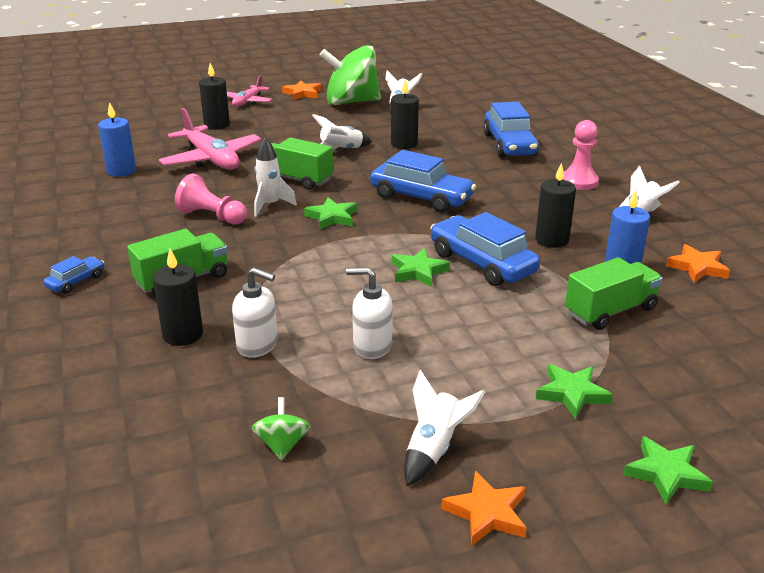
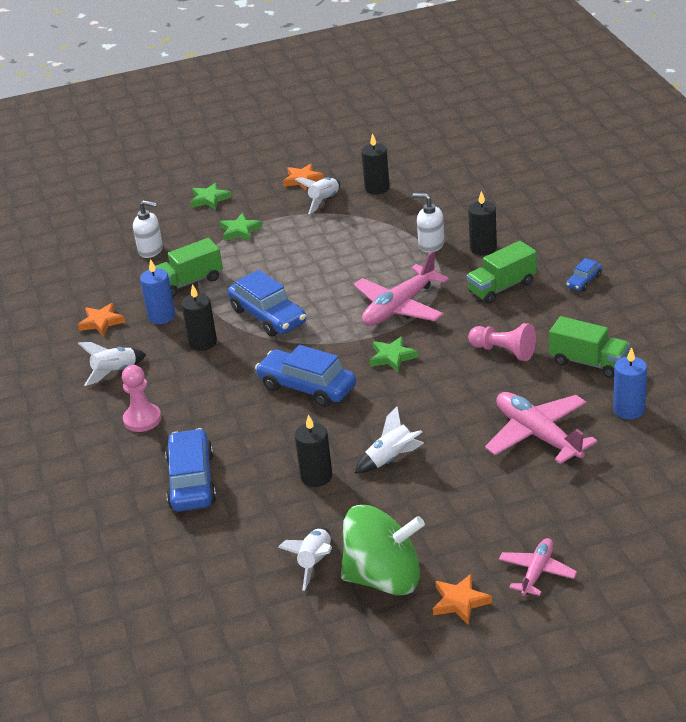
camera: 175 degrees left, 5 degrees up
(217, 125) = (559, 506): black candle -> black candle (377, 188)
(270, 205) = (453, 368): white rocket -> none
(282, 445) = (404, 197): green spinning top -> none
(296, 179) = (435, 407): green truck -> green truck (588, 362)
(317, 264) = (399, 307): none -> pink plane
(372, 346) = (356, 249): white soap dispenser -> white soap dispenser (151, 250)
(418, 271) = (319, 305): green star -> none

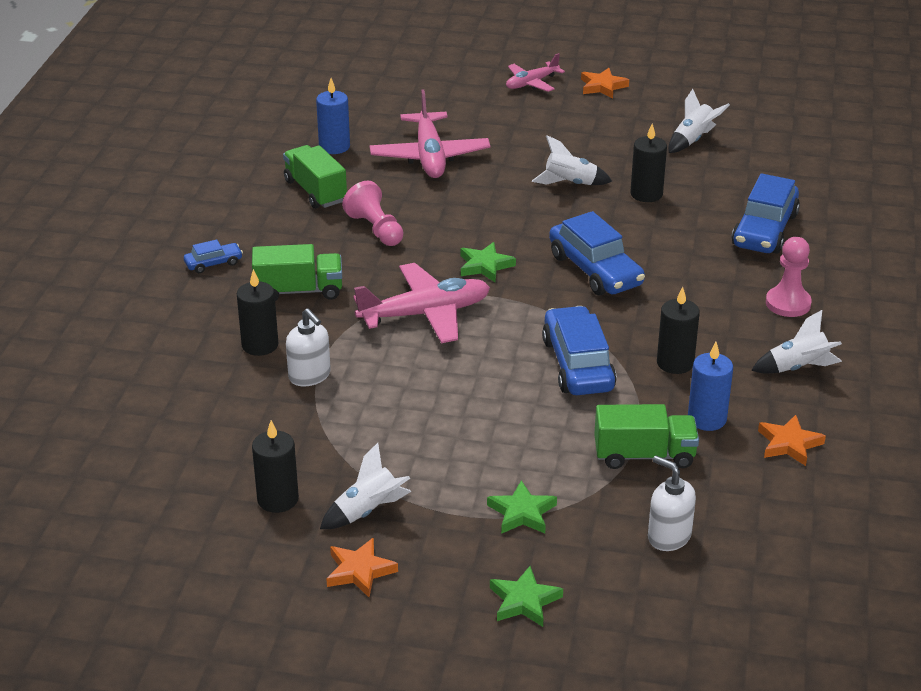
camera: 155 degrees left, 0 degrees up
(384, 578) = (646, 115): green spinning top -> none

